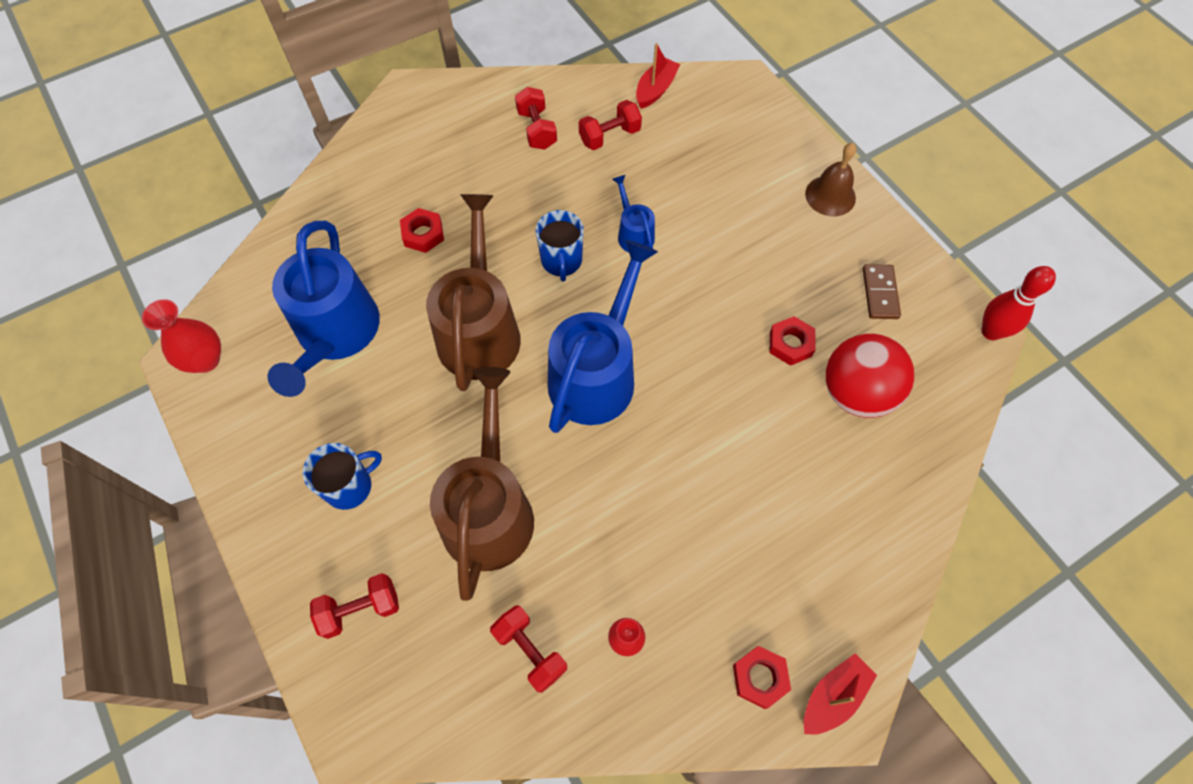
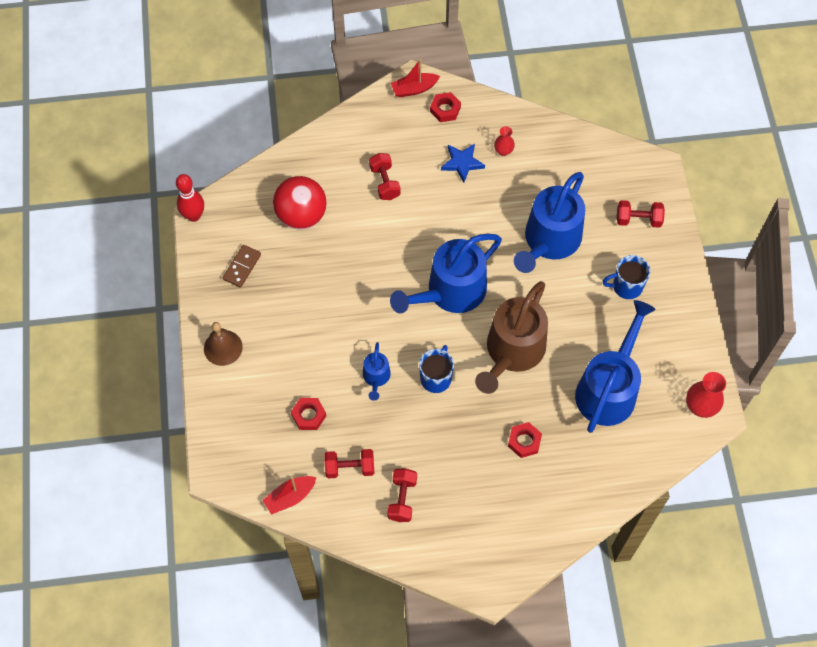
camera: 155 degrees left, 0 degrees up
(489, 509) = (549, 241): brown watering can -> blue watering can
(530, 651) = (555, 165): red dumbbell -> red dumbbell (385, 182)
(680, 584) = (462, 163): none -> blue star
(790, 344) = (320, 259): red nut -> red nut (309, 415)

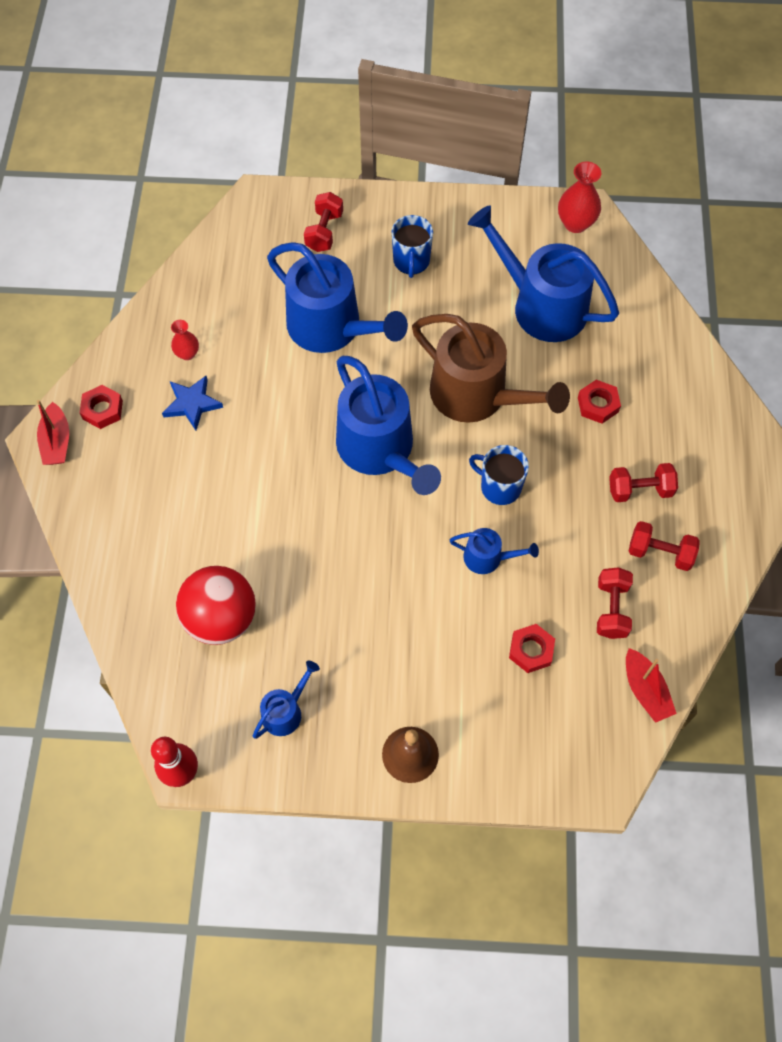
camera: 80 degrees left, 0 degrees up
(242, 267) = (285, 711): brown domino -> blue watering can
(385, 182) = (196, 502): red dumbbell -> red dumbbell (640, 490)

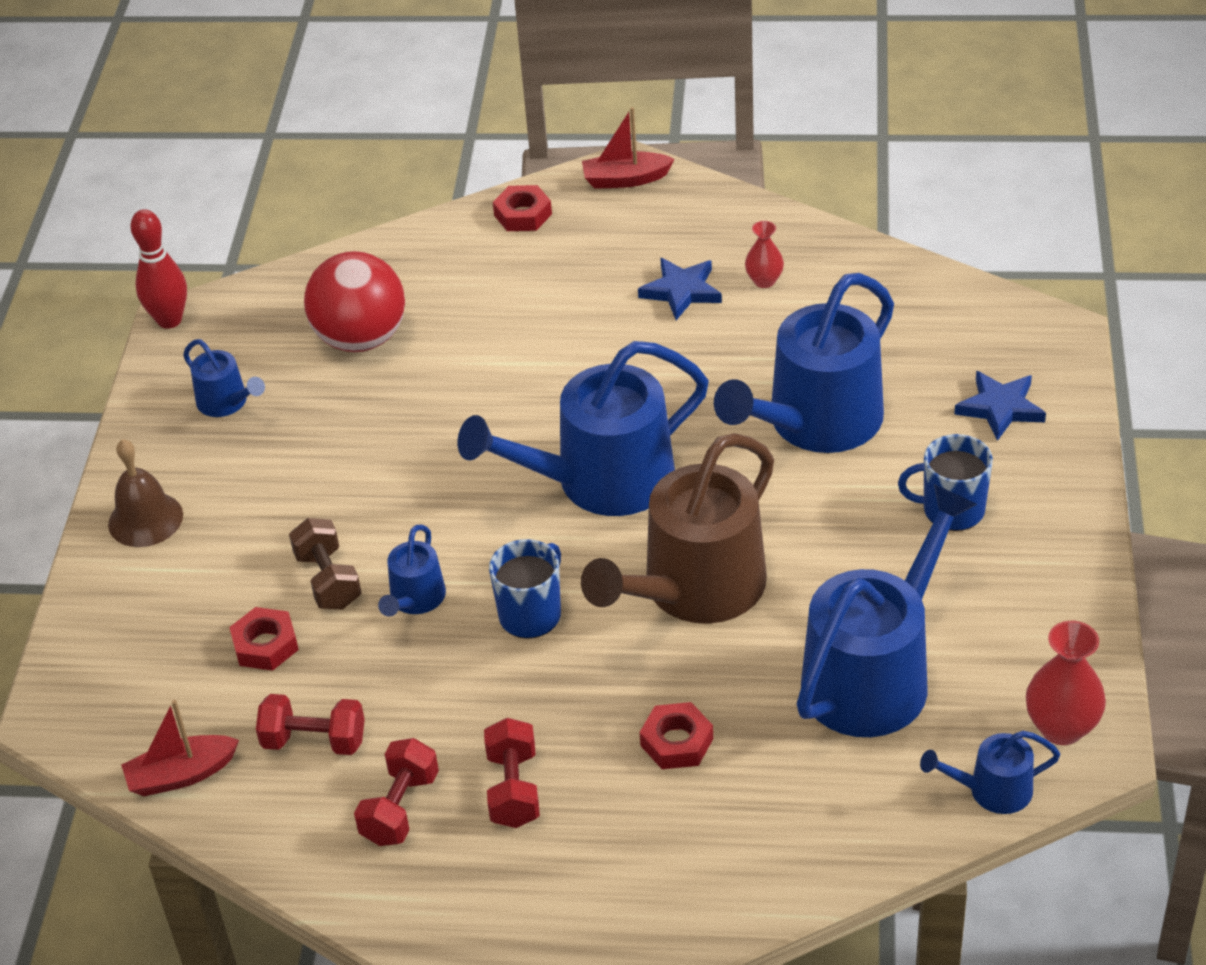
camera: 95 degrees right, 20 degrees down
(102, 410) = (673, 213): red nut -> red nut (523, 214)
(324, 231) = (1000, 408): red dumbbell -> blue star
(471, 615) = (328, 580): none -> brown dumbbell
(620, 257) = (992, 790): none -> blue watering can

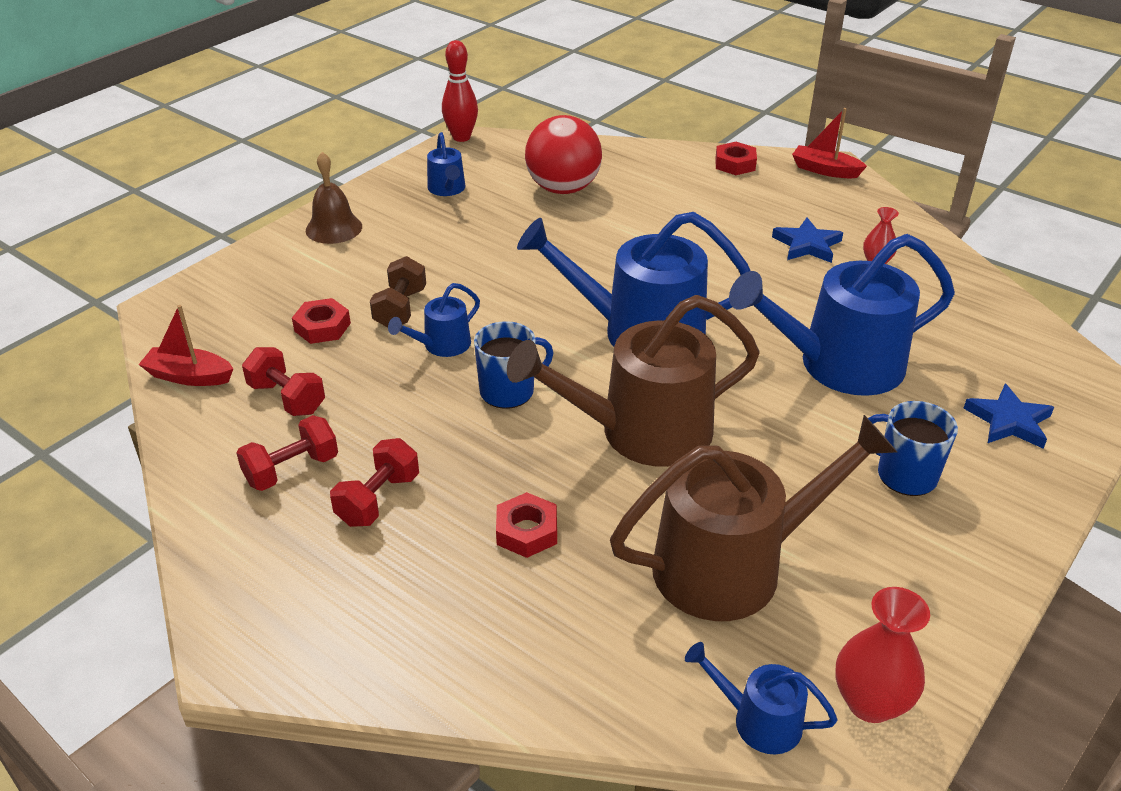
camera: 30 degrees right, 5 degrees down
(875, 674) = (732, 565): blue watering can -> brown watering can

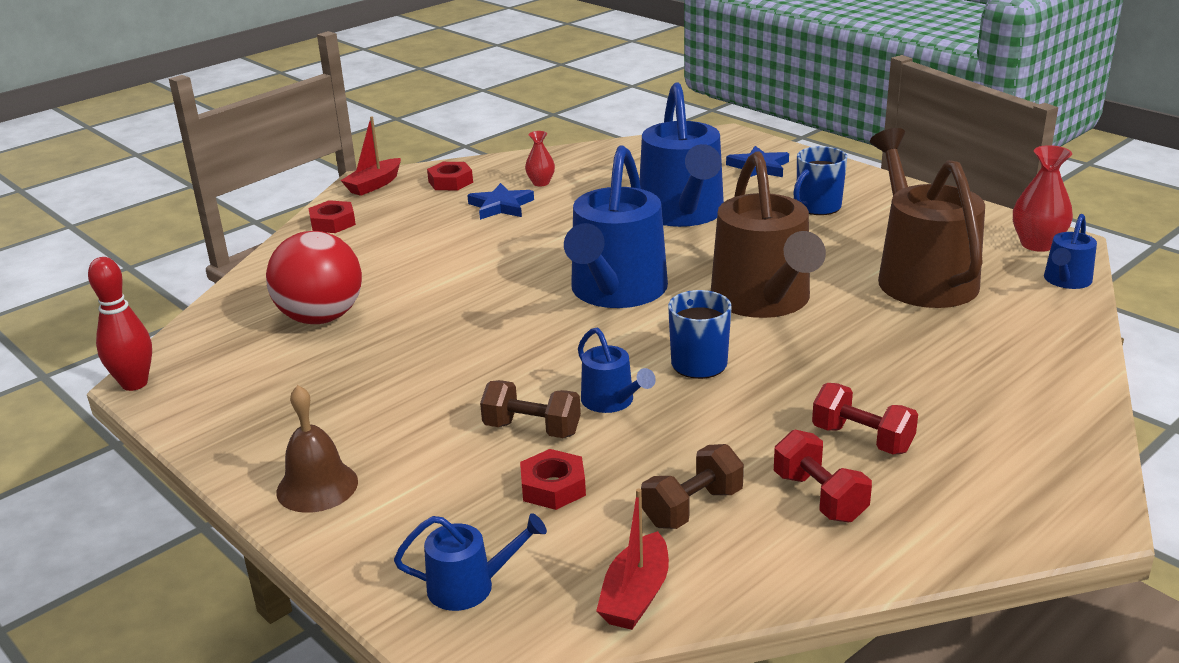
camera: 80 degrees left, 10 degrees down
(287, 398) = (692, 508): red dumbbell -> brown dumbbell
(447, 189) = (269, 396): blue watering can -> blue watering can (469, 586)
(527, 531) = (896, 360): red nut -> red nut (450, 182)

